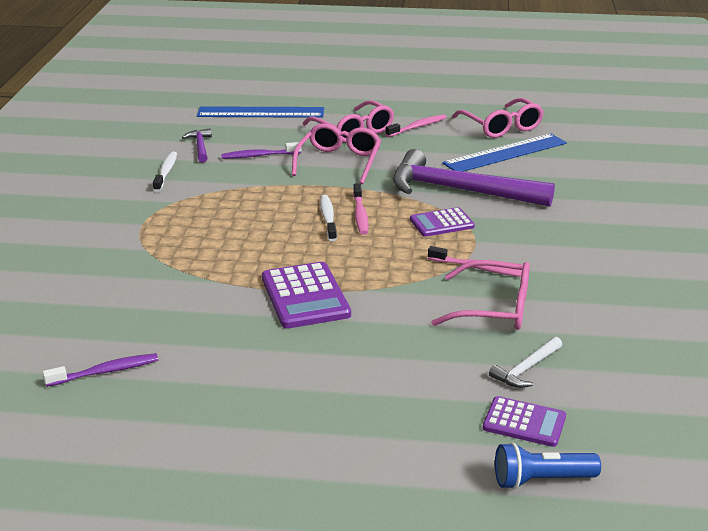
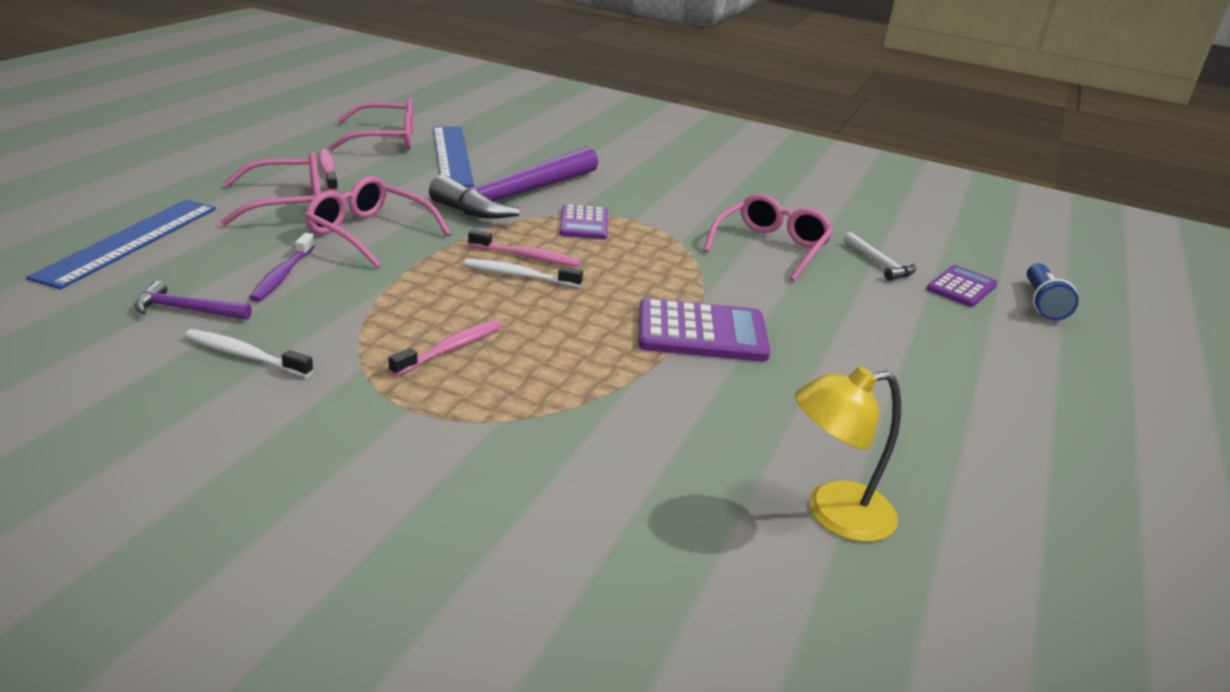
camera: 75 degrees left, 0 degrees up
(105, 372) = (833, 514): purple toothbrush -> yellow lamp
(477, 268) = (690, 234): pink toothbrush -> pink toothbrush (451, 349)

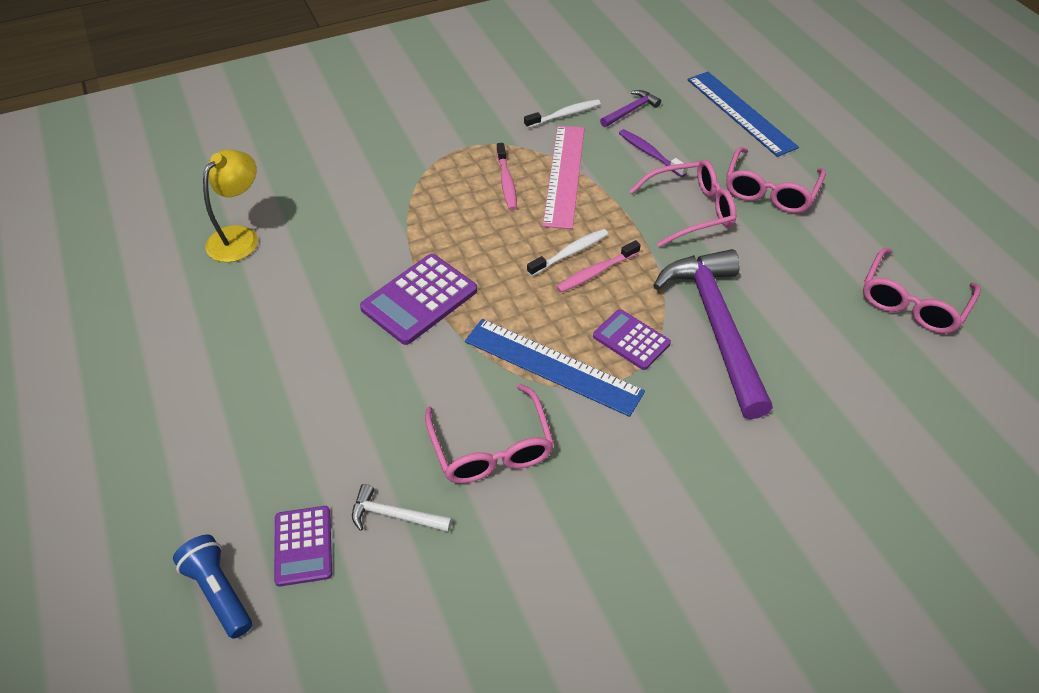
camera: 135 degrees right, 20 degrees up
(328, 171) = (833, 234): pink toothbrush -> none
(390, 315) = (564, 175): none -> pink ruler
(452, 155) = (845, 331): blue ruler -> blue ruler (552, 366)

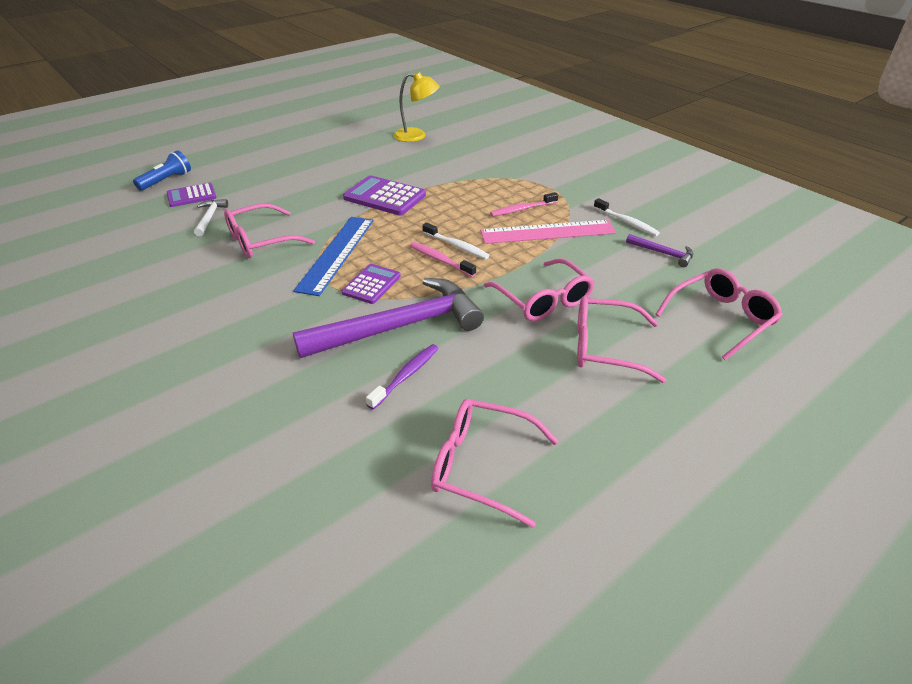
camera: 75 degrees right, 10 degrees down
(650, 153) = (608, 270): purple toothbrush -> purple toothbrush (406, 376)
(740, 113) = (721, 319): blue ruler -> pink glasses

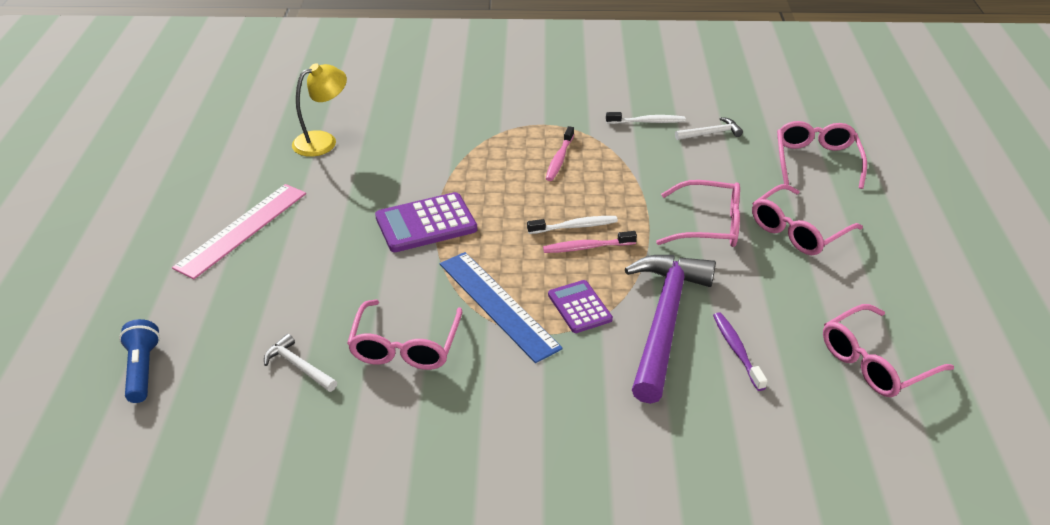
camera: 50 degrees left, 0 degrees up
(191, 196) = (219, 362): purple calculator -> none
(547, 232) = (613, 167): pink ruler -> pink ruler (242, 229)
(663, 253) = (711, 133): purple hammer -> white hammer

